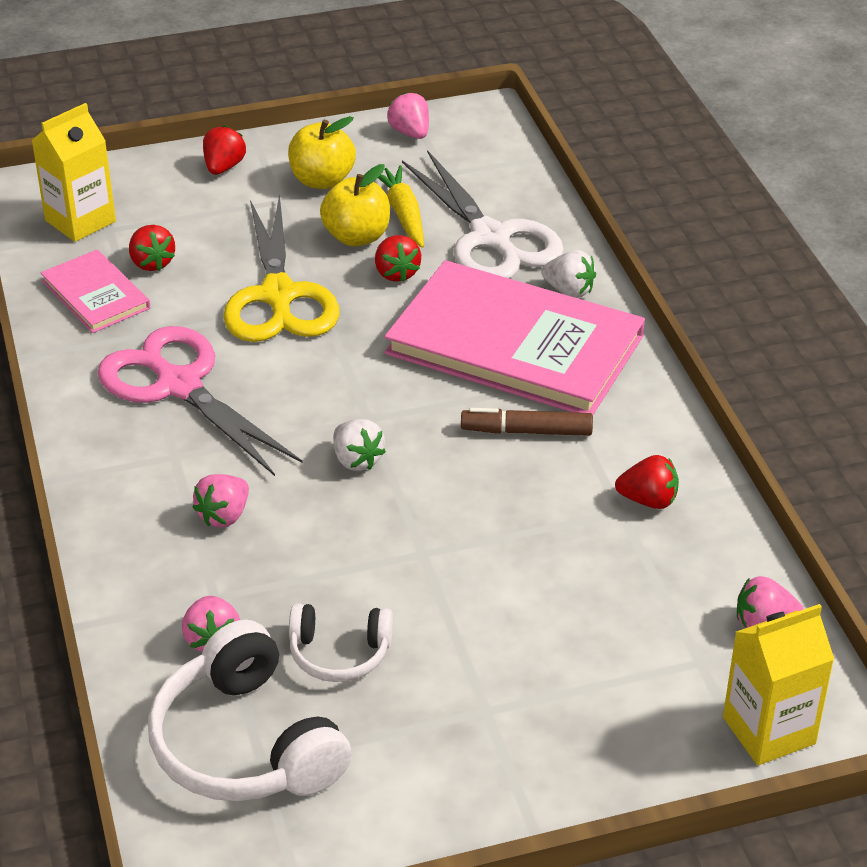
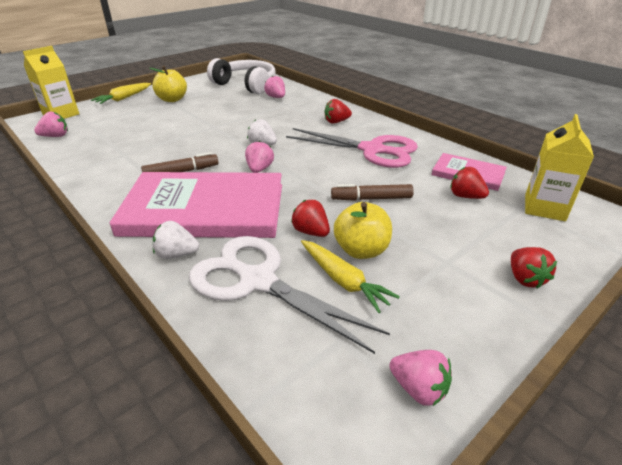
camera: 155 degrees right, 5 degrees down
(224, 515) = (303, 120): pink strawberry -> pink strawberry (259, 169)
(278, 296) = (371, 198): yellow scissors -> brown marker
(322, 180) = (437, 292): yellow apple -> yellow apple (172, 99)
(339, 653) = (229, 102): white headphones -> none
(607, 775) = (124, 98): none -> yellow carrot
(648, 500) = (109, 161): red strawberry -> red strawberry (336, 122)

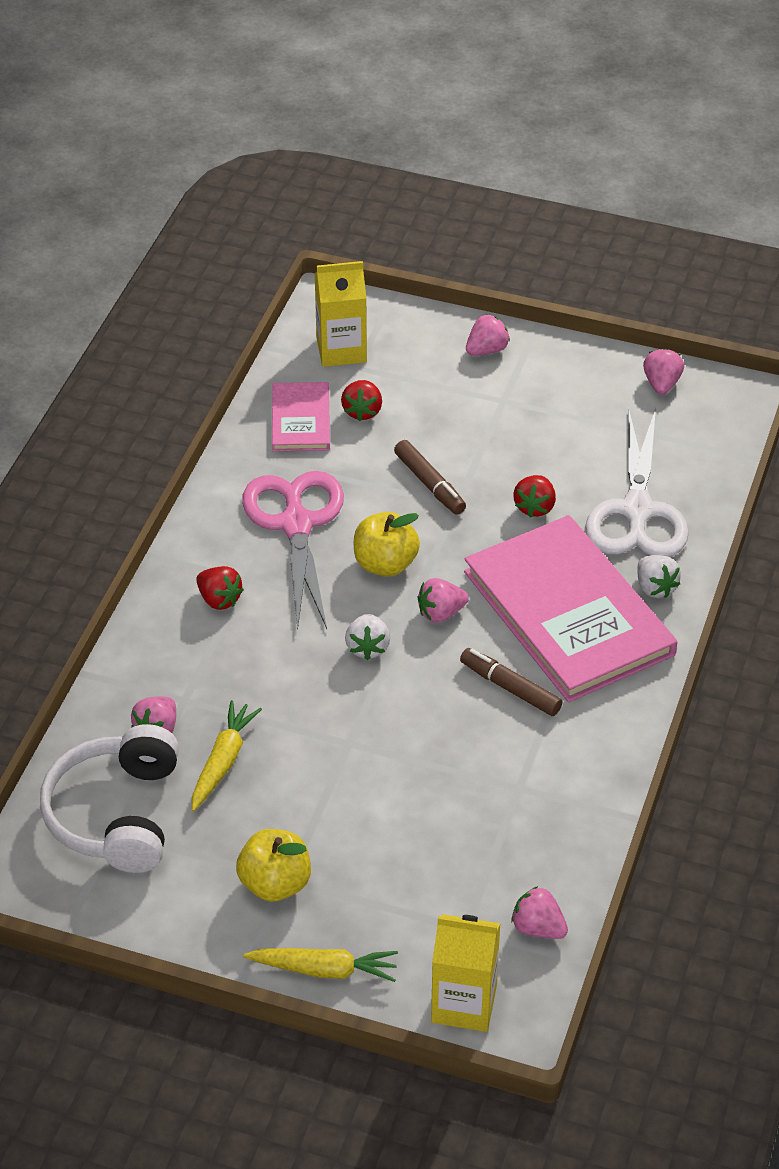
camera: 120 degrees left, 10 degrees up
(343, 281) = (587, 457): yellow carrot -> yellow carrot (223, 761)
(361, 250) = (533, 460): yellow apple -> yellow apple (385, 564)
(525, 278) = (486, 350): red strawberry -> pink strawberry

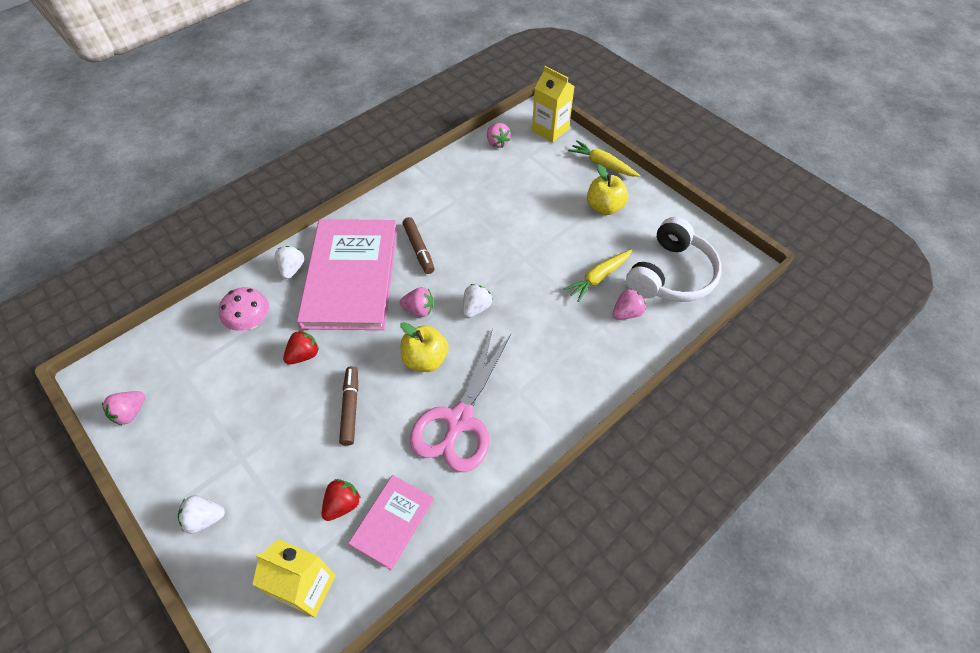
camera: 150 degrees left, 10 degrees up
(219, 599) = (544, 384): red strawberry -> none
(486, 350) = (205, 518): pink strawberry -> white strawberry
(637, 511) = (250, 321): white scissors -> pink mushroom

